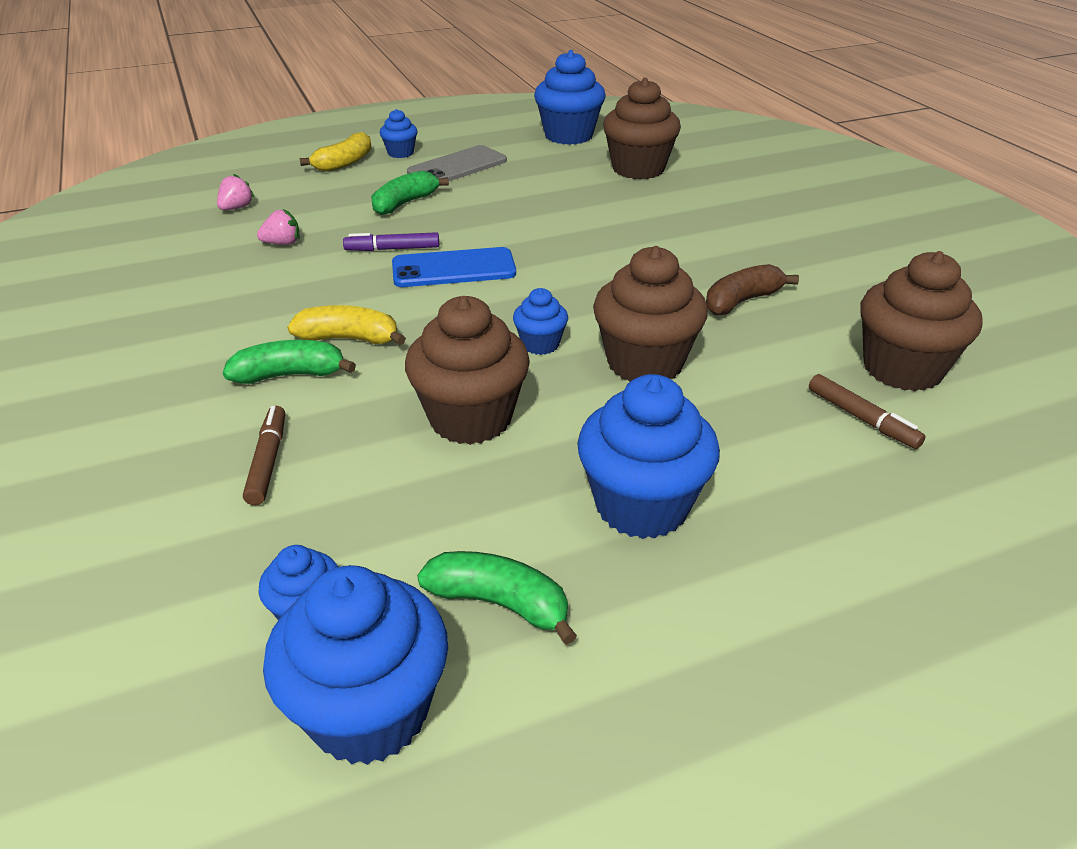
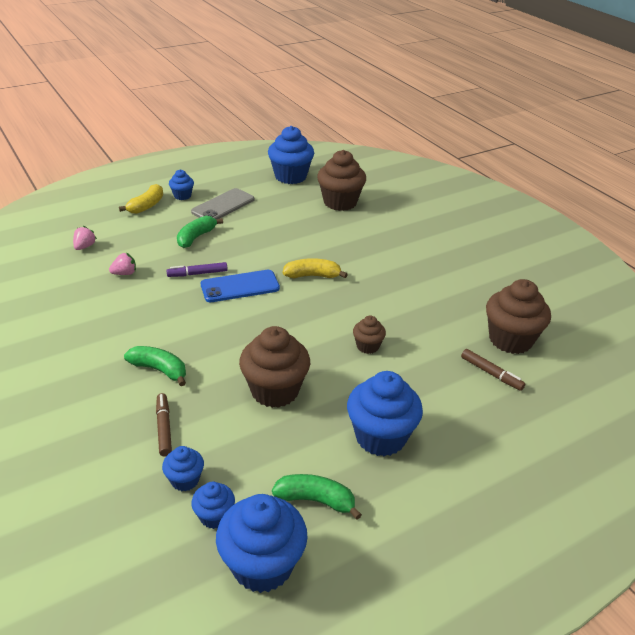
camera: 10 degrees left, 0 degrees up
(290, 375) = (159, 370): green banana -> green banana turned 45 degrees clockwise
(349, 339) = (188, 342): yellow banana -> yellow banana (312, 276)
(540, 344) = (304, 338): blue cupcake -> blue cupcake (185, 480)
(645, 363) = (367, 346): brown cupcake -> brown cupcake, size x0.51
(741, 301) = (417, 300): brown banana -> none

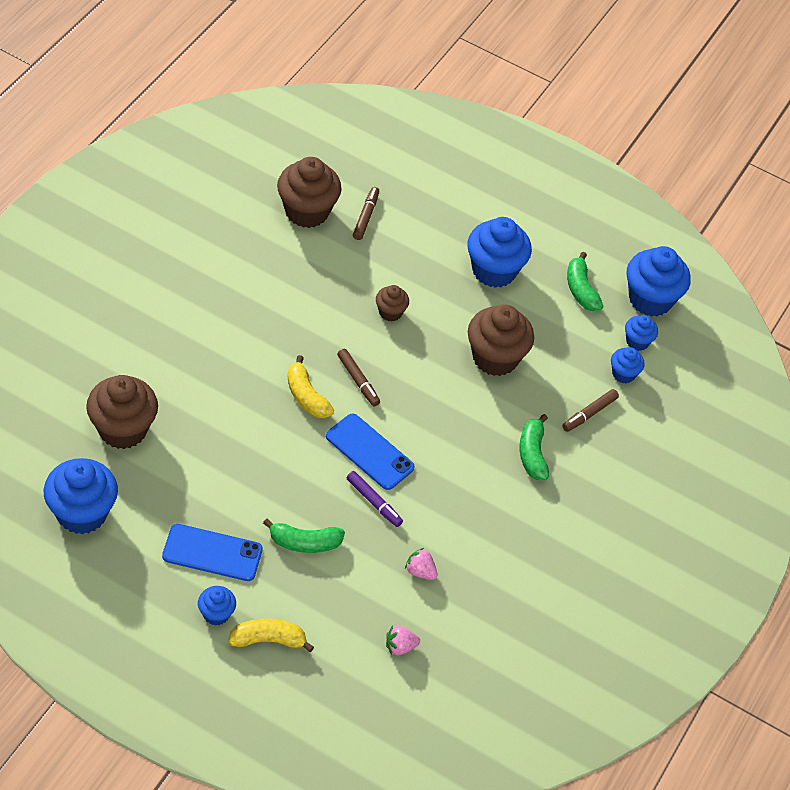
camera: 125 degrees left, 15 degrees up
(223, 206) = (212, 553): grey phone -> blue phone
(308, 304) = (358, 380): none -> brown marker

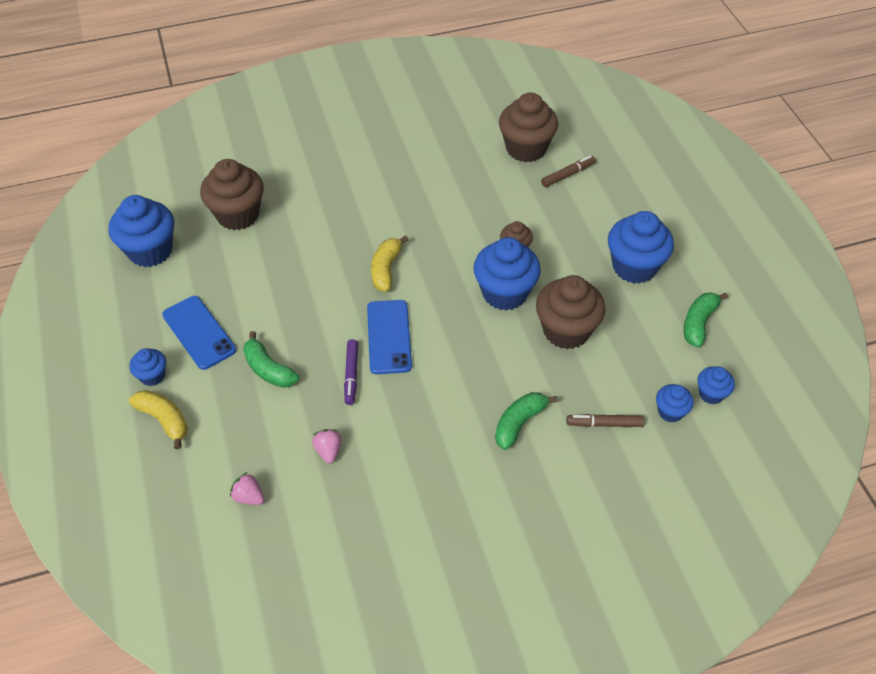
camera: 50 degrees right, 0 degrees up
(358, 380) = (437, 281): brown marker -> none
(650, 299) = (759, 367): blue cupcake -> blue cupcake (504, 293)

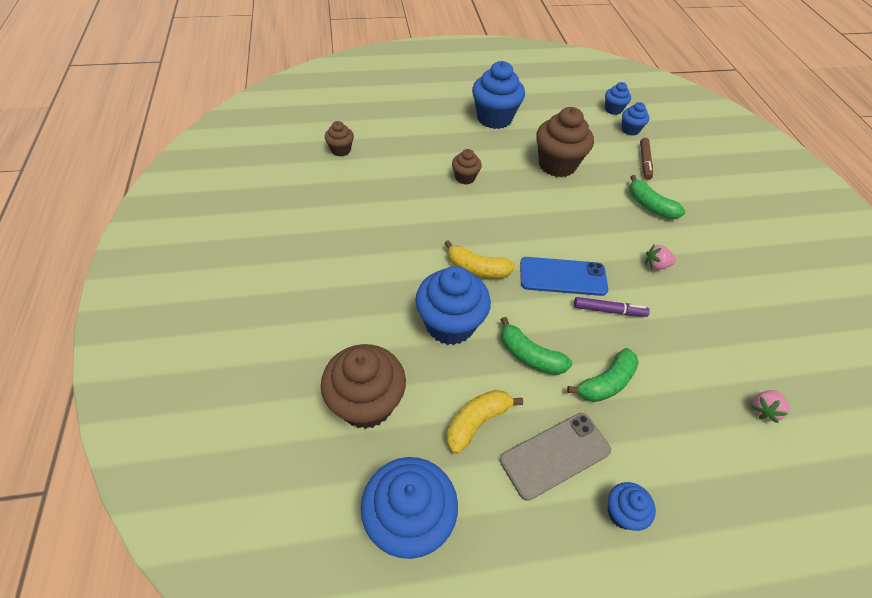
camera: 85 degrees left, 0 degrees up
(164, 420) = (685, 497): yellow banana -> yellow banana (477, 422)
(199, 332) = (555, 455): blue phone -> grey phone
(328, 451) = (698, 337): pink strawberry -> pink strawberry (656, 265)
(504, 293) = (515, 192): blue cupcake -> blue cupcake (450, 324)
(526, 148) = (340, 150): brown cupcake -> brown cupcake, size x0.51
(568, 175) = (383, 132): brown marker -> none
(698, 323) = (551, 101): green banana -> green banana (530, 356)

